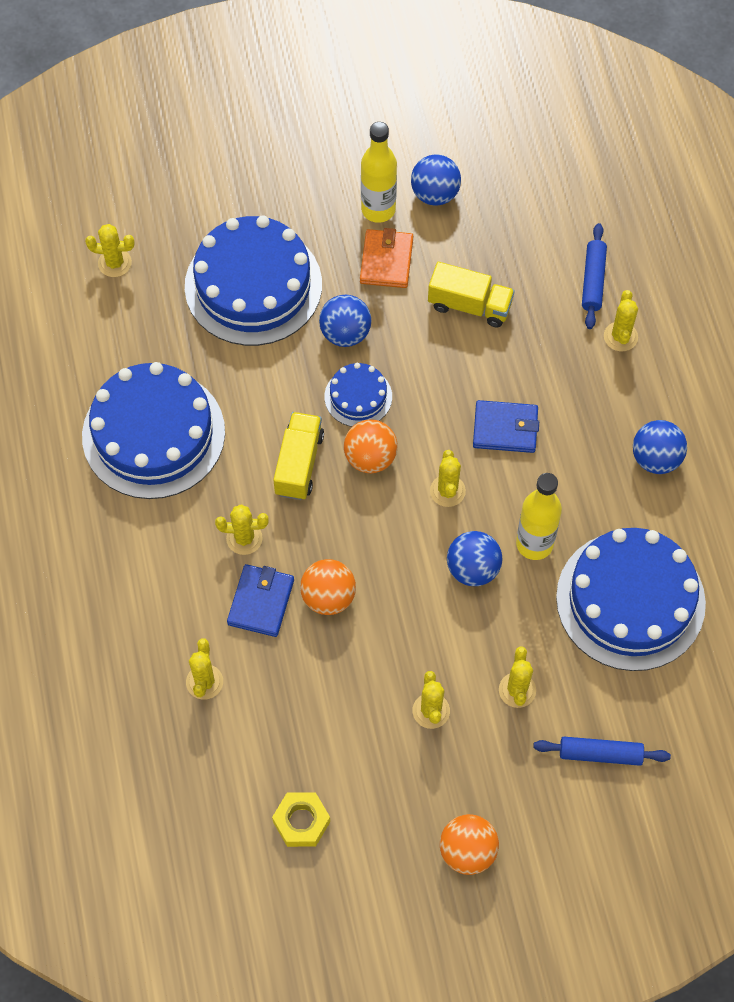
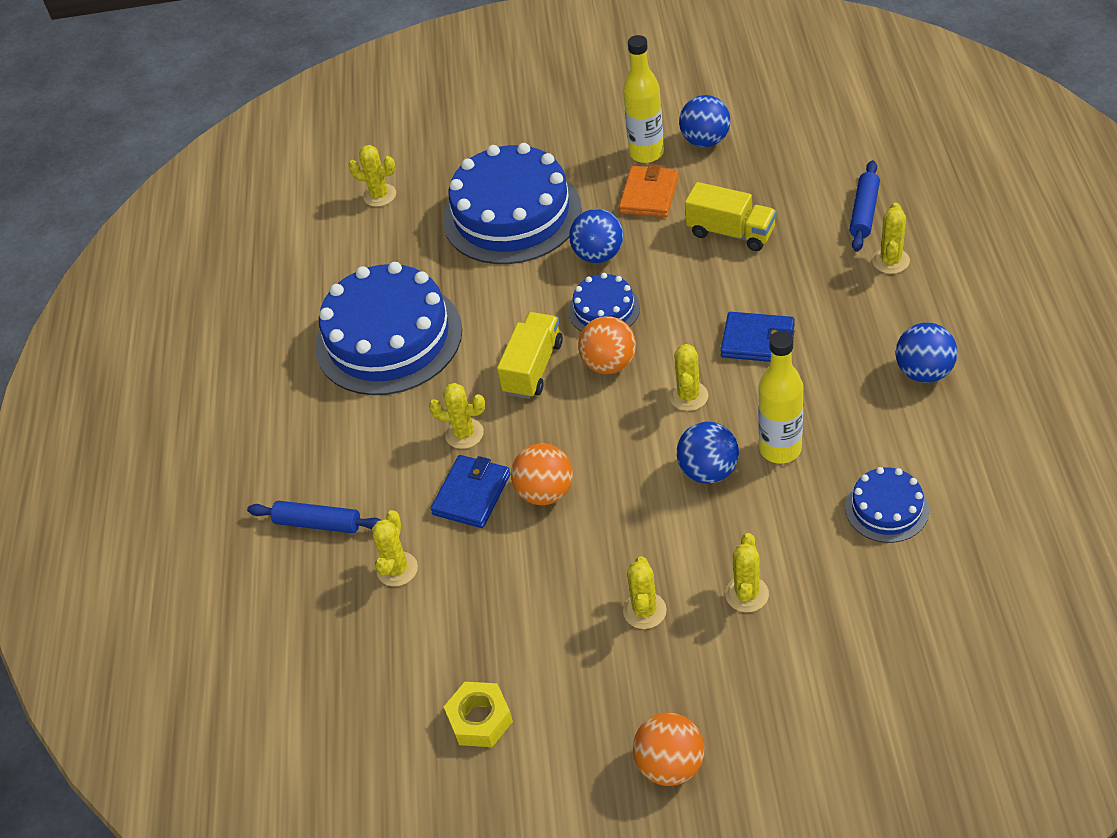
camera: 15 degrees right, 15 degrees down
(600, 754) = (840, 667): blue rolling pin -> blue rolling pin (318, 523)
(630, 600) = (886, 508): blue cake -> blue cake, size x0.48

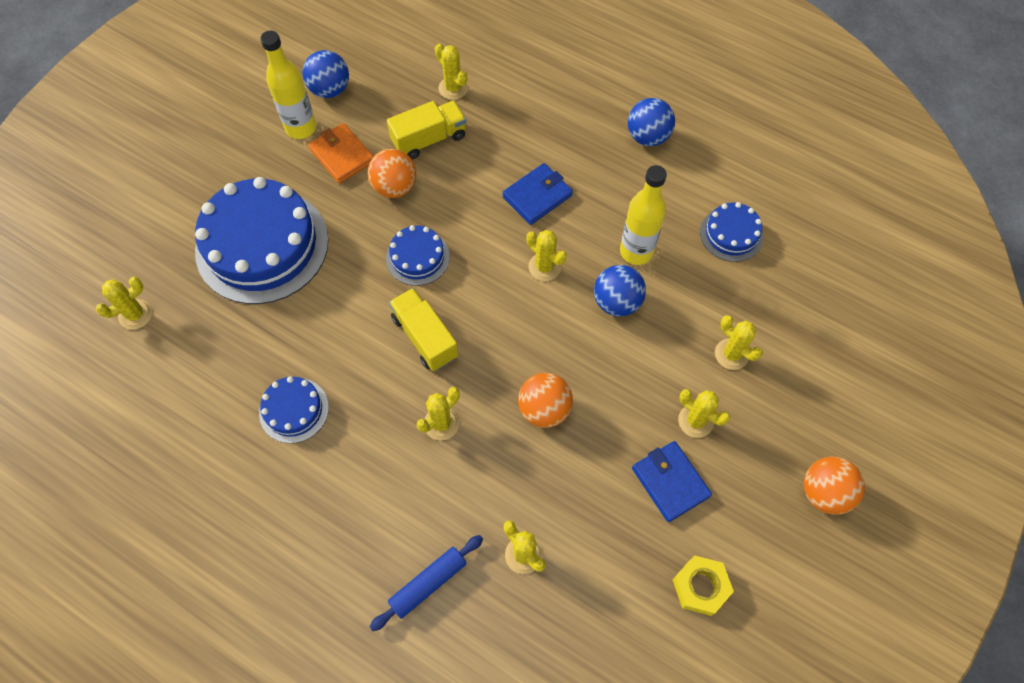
camera: 60 degrees left, 15 degrees up
(388, 338) = (294, 410): blue cake -> blue cake, size x0.48
(471, 494) = (501, 457): blue wallet -> blue wallet (670, 482)
(598, 255) = (364, 224): blue ball -> none
(609, 364) = (470, 290): orange ball -> orange ball (395, 187)
(864, 212) = (491, 64): blue rolling pin -> none
(890, 261) = (545, 83): yellow cactus -> yellow cactus (453, 88)

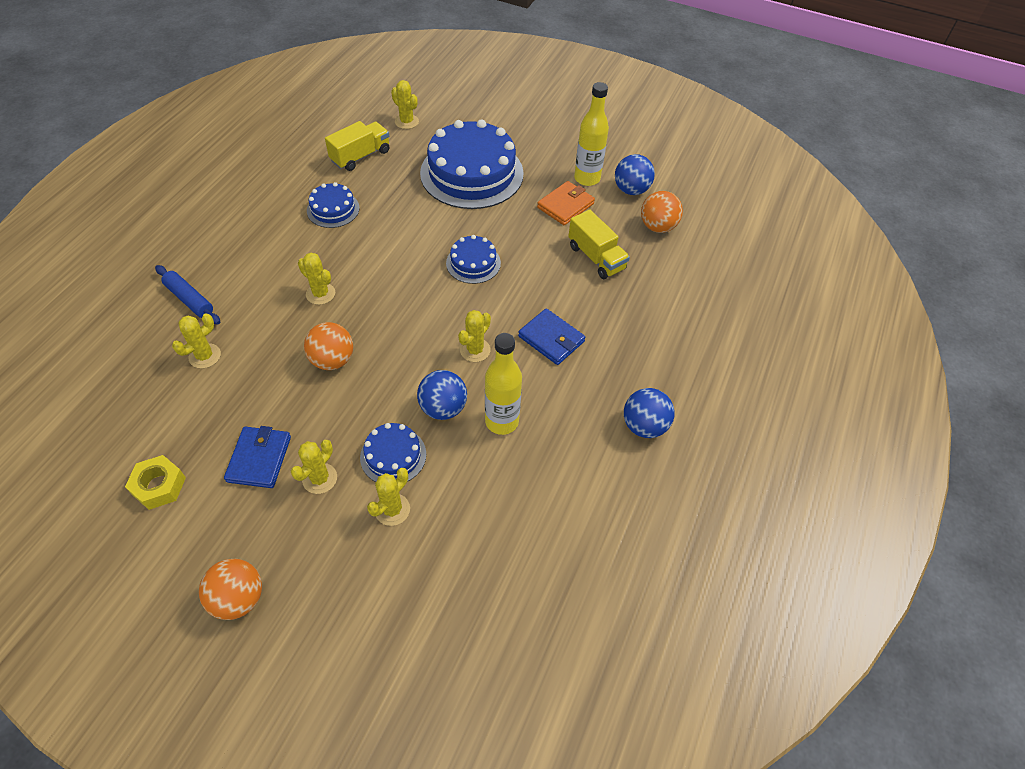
camera: 80 degrees right, 10 degrees down
(395, 187) = (541, 241): orange ball -> orange ball (657, 227)
(425, 337) = (398, 276): yellow truck -> yellow truck (360, 156)
(453, 88) = (658, 268): yellow cactus -> none
(670, 482) = (259, 459): blue wallet -> blue wallet turned 45 degrees counterclockwise
(731, 234) = (536, 508): blue cake -> blue cake (393, 455)

